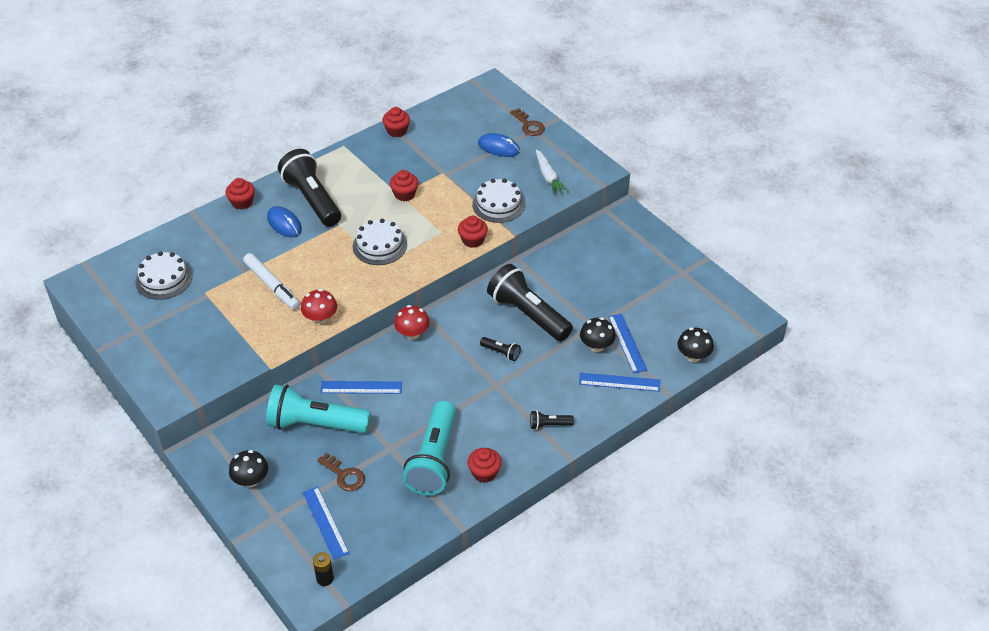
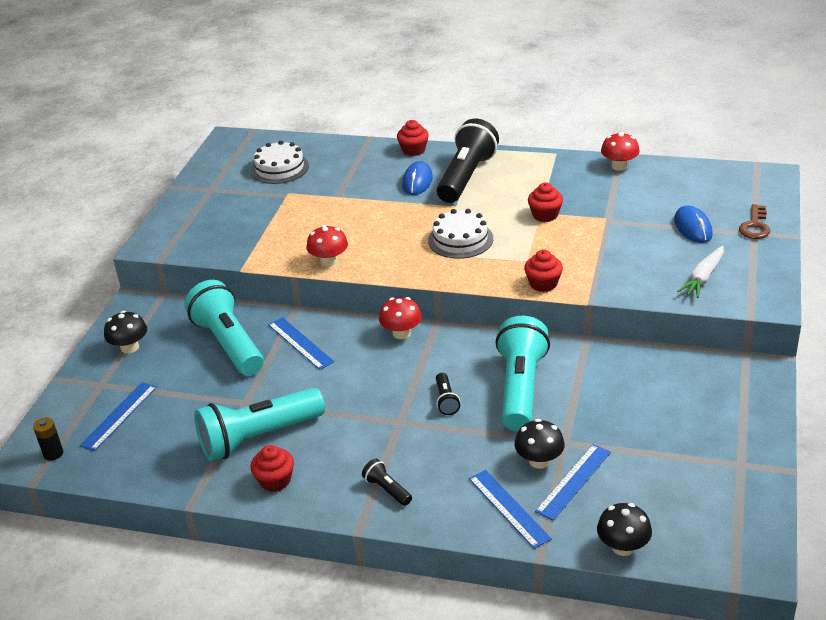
camera: 55 degrees right, 10 degrees down
(272, 286) = (336, 217): white marker -> none
(344, 475) = (185, 394): brown key -> none
(397, 131) = (619, 166): red cupcake -> red mushroom
(498, 204) = (615, 271): white cake -> none
(528, 314) = (521, 388): black flashlight -> turquoise flashlight

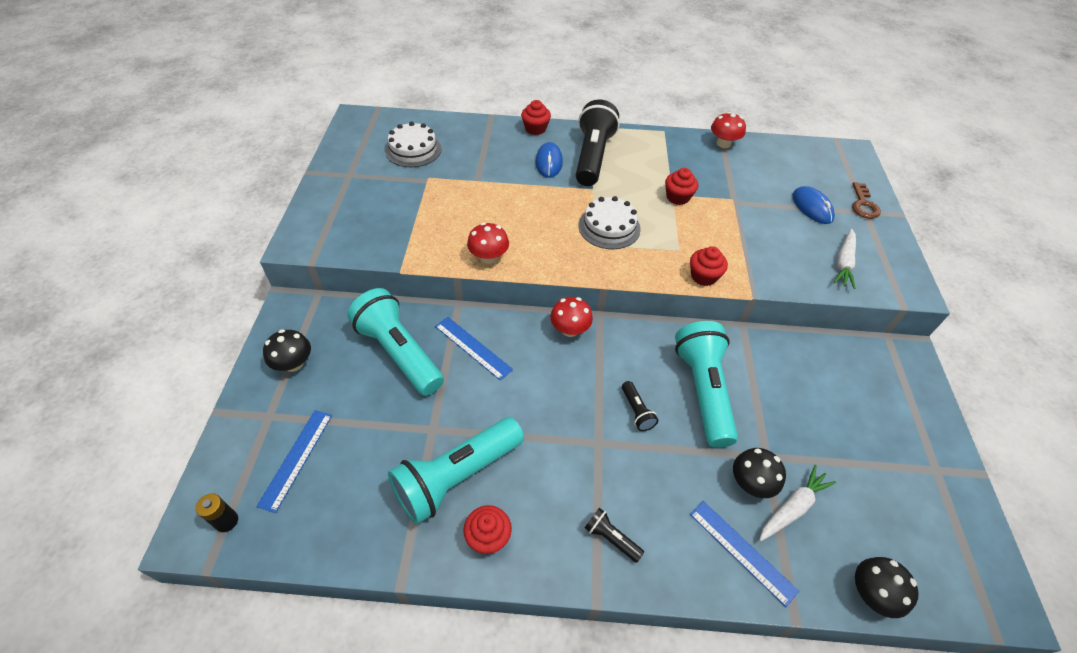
camera: 15 degrees left, 15 degrees up
(573, 481) = (792, 507): blue ruler -> white carrot

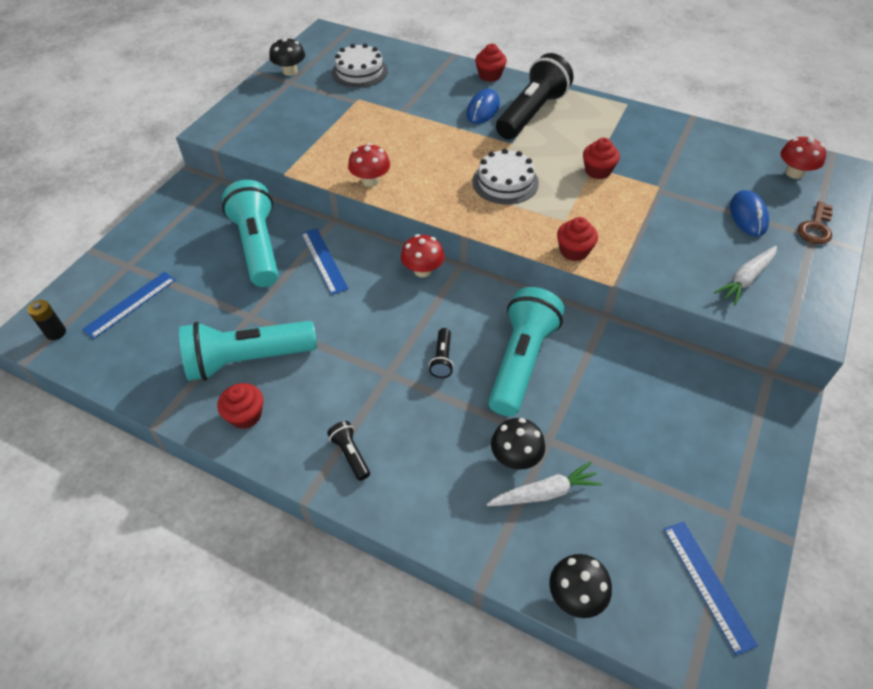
camera: 25 degrees right, 0 degrees up
(294, 363) = (168, 231): black mushroom -> black mushroom (290, 71)
(723, 143) = (687, 130): red mushroom -> red mushroom (794, 173)
(742, 551) = (467, 510): blue ruler -> blue ruler (707, 584)

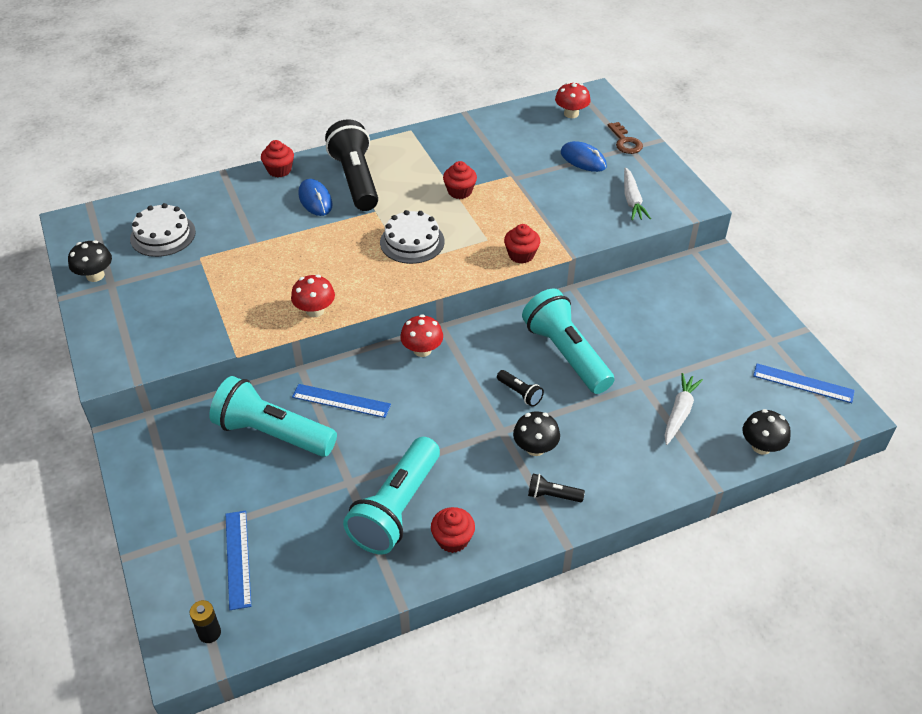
camera: 50 degrees left, 5 degrees down
(515, 457) = (640, 409): black mushroom -> black mushroom (535, 448)

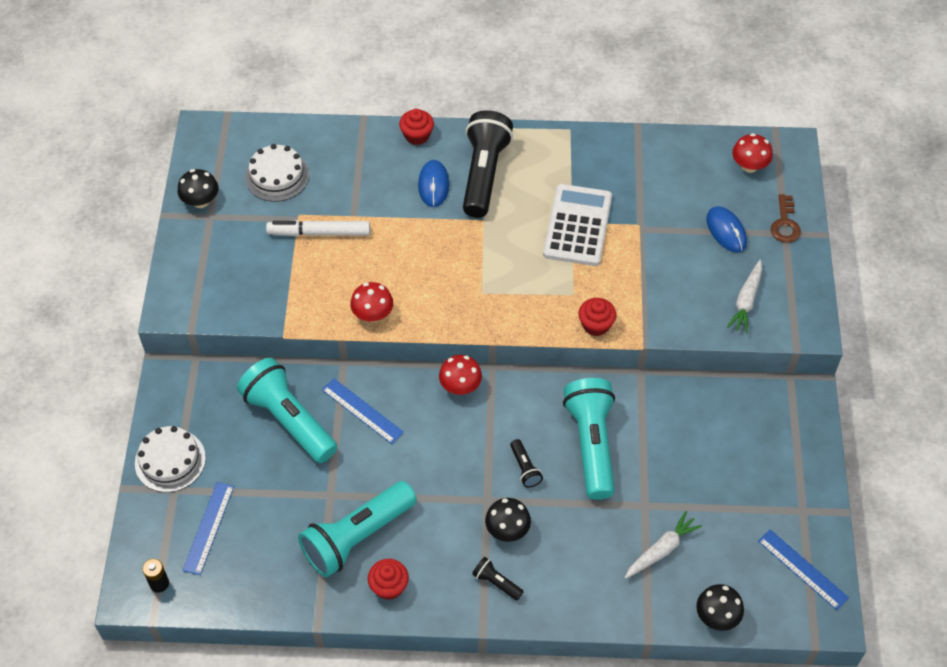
camera: 25 degrees right, 10 degrees up
(227, 265) = (319, 233): none -> white marker
(412, 242) = (500, 270): white cake -> white cake (170, 460)
(459, 191) = (577, 226): red cupcake -> white calculator

